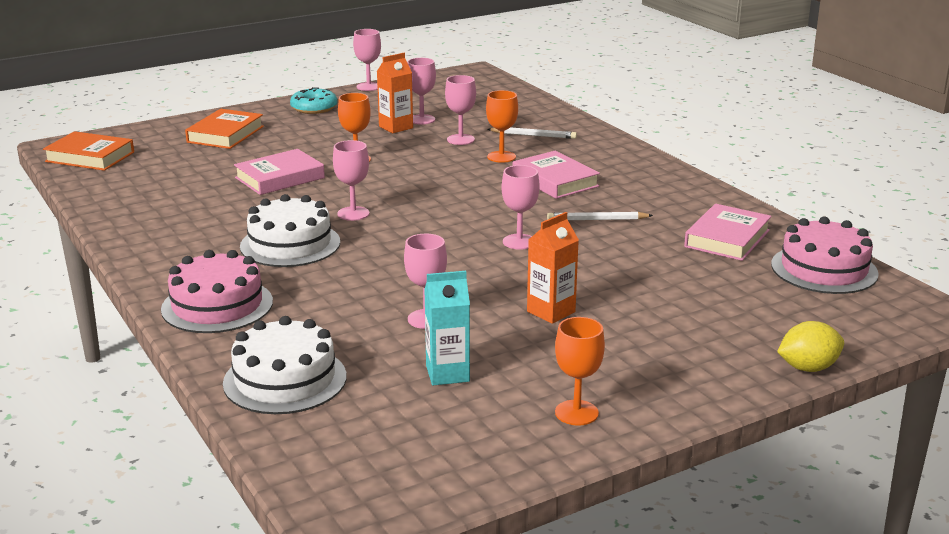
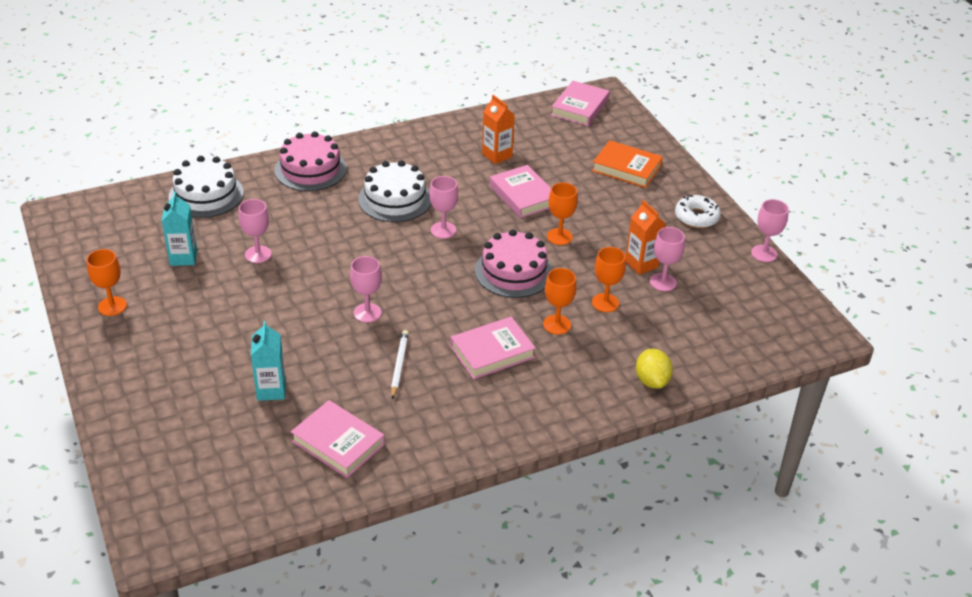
camera: 95 degrees right, 15 degrees up
(90, 157) = (580, 107): orange book -> pink book
(314, 108) = (696, 217): turquoise donut -> white donut
(460, 139) = (605, 303): pink goblet -> orange goblet
(534, 135) = (613, 354): white pencil -> none
(551, 312) = (245, 314): orange carton -> orange carton (497, 155)
(674, 280) = (271, 390): none -> turquoise carton
(808, 368) = (109, 432): yellow lemon -> yellow lemon (651, 381)
(824, 269) = (258, 493): pink cake -> pink cake (513, 271)

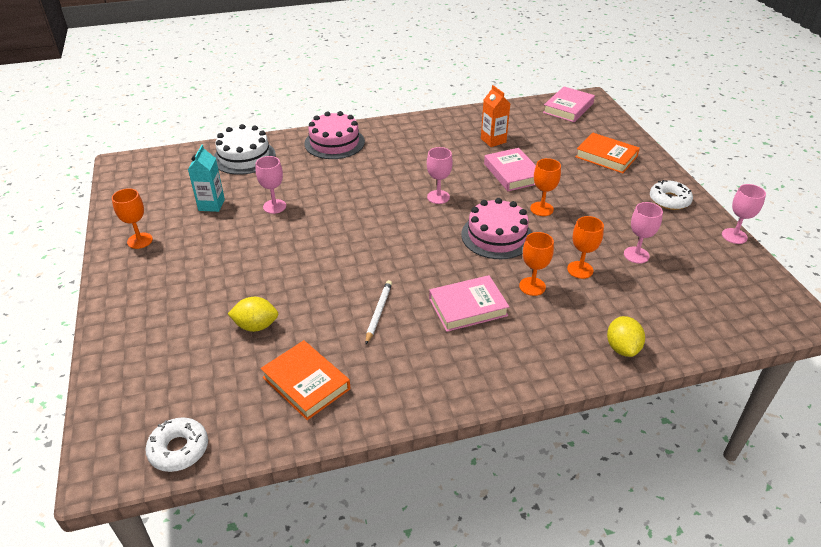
camera: 10 degrees right, 0 degrees up
(224, 517) = (179, 449): none -> white donut
(271, 390) = (256, 326): turquoise carton -> yellow lemon
(338, 443) = (306, 383): pink book -> orange book
(367, 313) = (358, 262): pink goblet -> none
(395, 199) = (400, 169): white cake -> none
(641, 264) = (616, 237): orange carton -> none

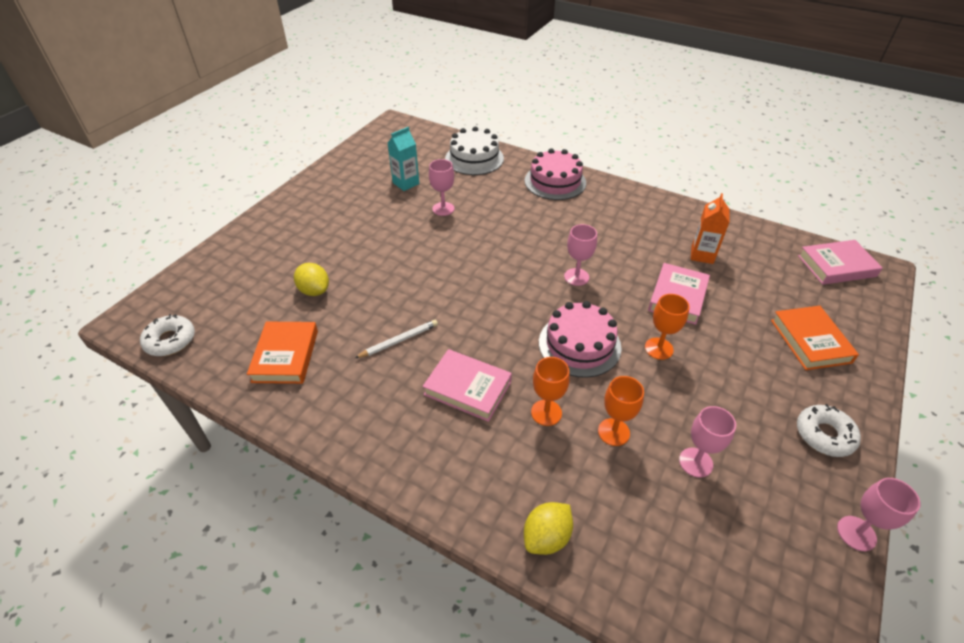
camera: 45 degrees right, 5 degrees up
(140, 240) = (333, 184): orange goblet -> none

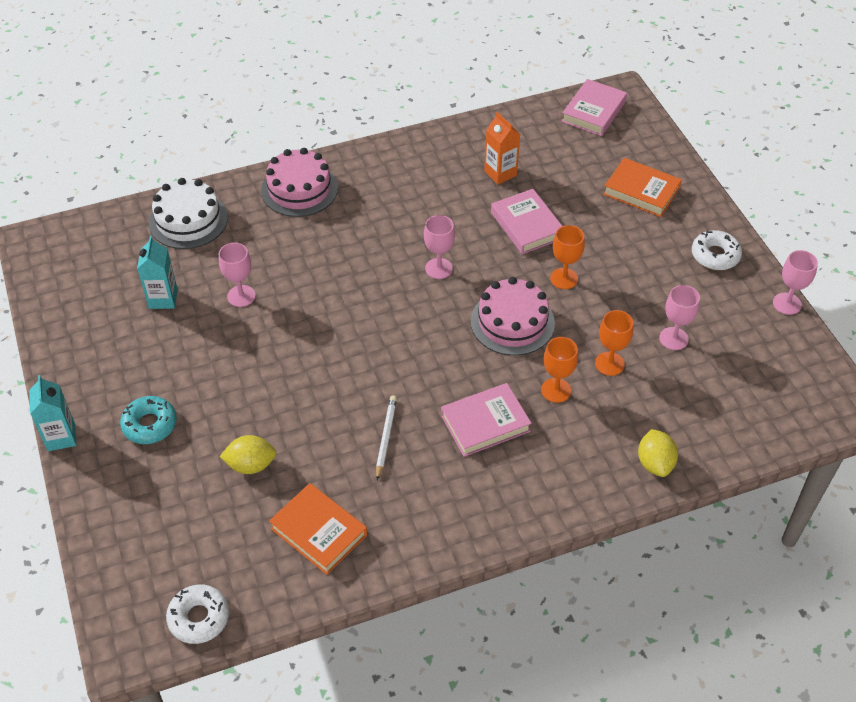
camera: 50 degrees left, 5 degrees up
(267, 207) = (61, 437): none -> turquoise carton
(307, 232) = (150, 424): none -> turquoise donut

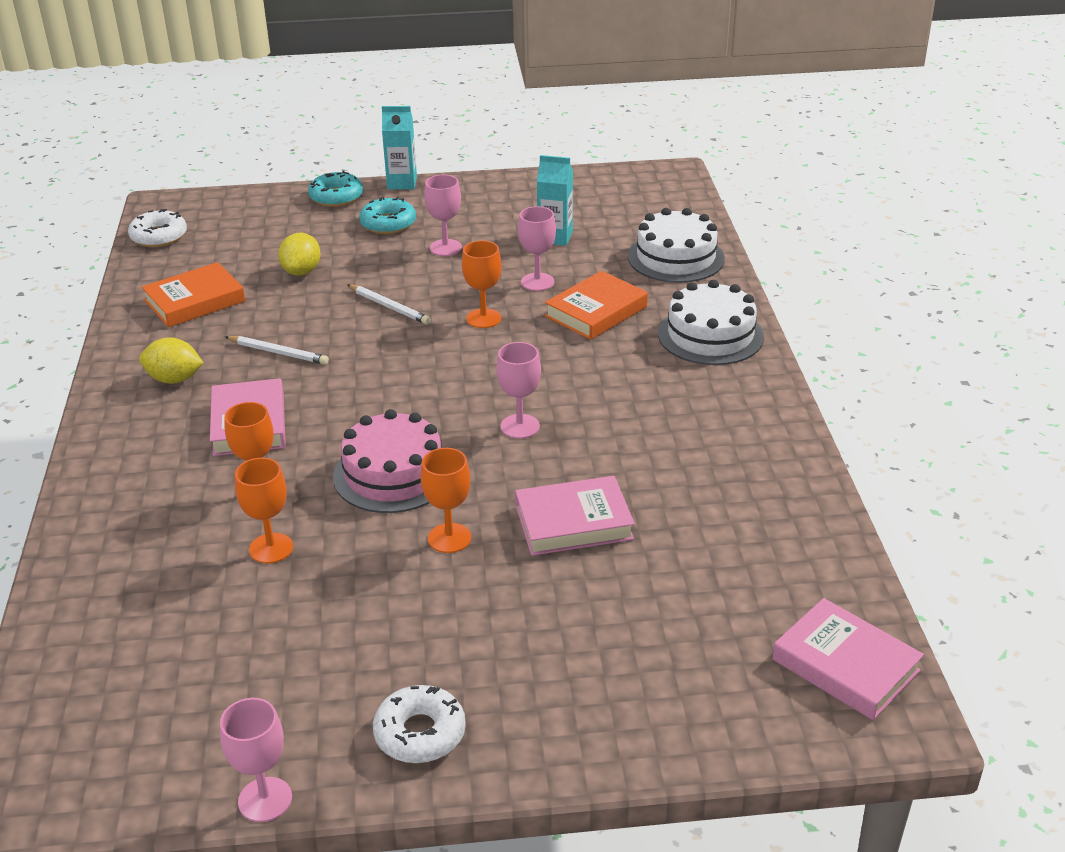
camera: 105 degrees right, 15 degrees down
(96, 484) = (336, 197): none -> turquoise donut
(299, 189) = (710, 335): pink cake -> white cake
(299, 383) = (389, 307): none -> white pencil
(304, 318) = (483, 318): none -> orange goblet
(500, 173) = (699, 516): orange carton -> none
(641, 191) = (611, 676): orange book -> orange book (596, 311)
(655, 463) = (90, 551): yellow lemon -> yellow lemon (174, 379)
(673, 338) = (275, 627): pink goblet -> pink goblet (445, 248)

